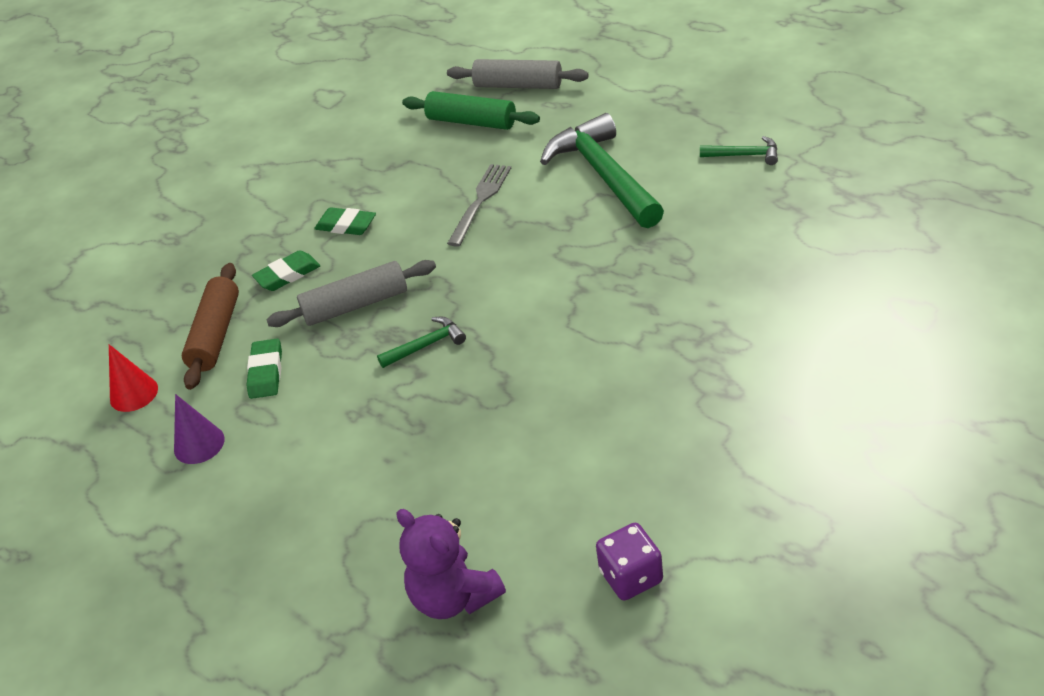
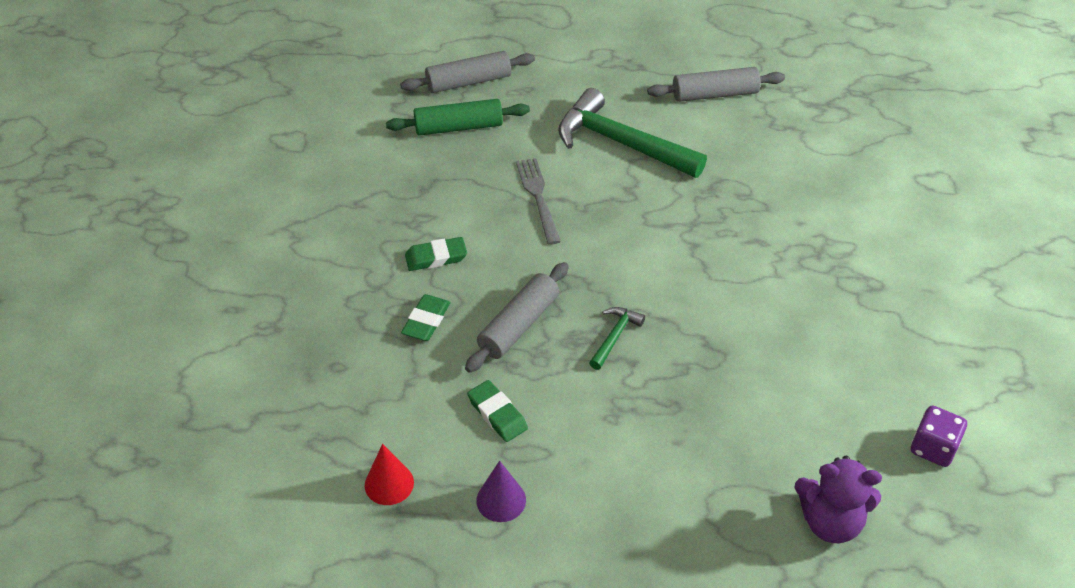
camera: 40 degrees left, 5 degrees up
(216, 335) = (413, 400): brown rolling pin -> none
(744, 155) = (715, 94): green hammer -> grey rolling pin

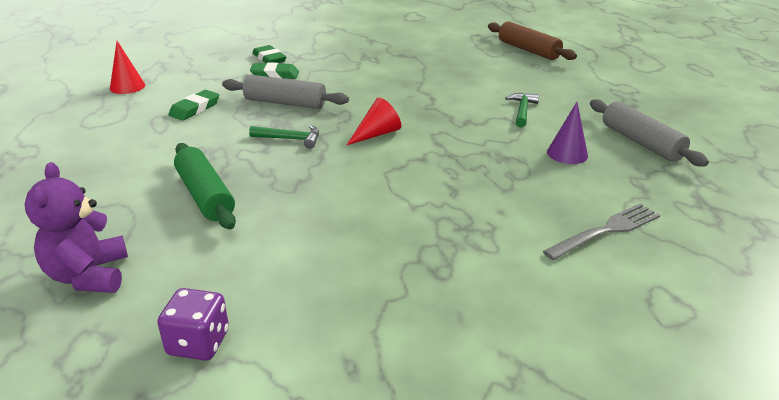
camera: 70 degrees right, 15 degrees down
(436, 257) = (337, 68): green eraser -> green eraser (269, 58)
(458, 127) = (476, 55): green rolling pin -> green rolling pin (205, 195)
(468, 82) = (528, 50): grey rolling pin -> brown rolling pin
(501, 500) = (114, 122): purple cone -> purple cone (567, 154)
(538, 197) = (426, 90): grey fork -> grey fork (605, 231)
(621, 143) = (522, 111): green hammer -> green hammer, size x0.45
(629, 265) = (377, 134): none -> red cone

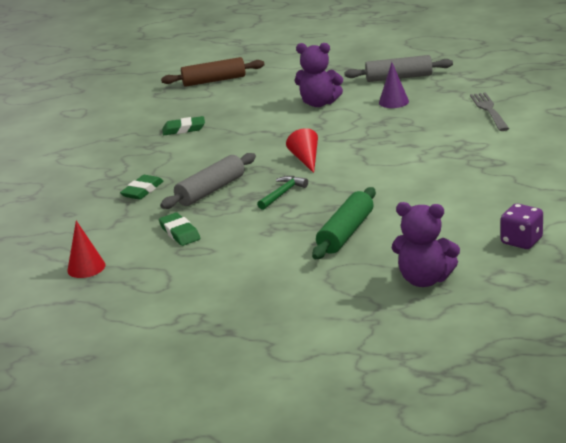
camera: 60 degrees left, 5 degrees down
(205, 195) = (346, 233): green rolling pin -> green rolling pin turned 60 degrees counterclockwise
(269, 58) = (98, 190): green eraser -> green eraser (184, 129)
(522, 111) = (319, 103): green hammer -> purple teddy bear

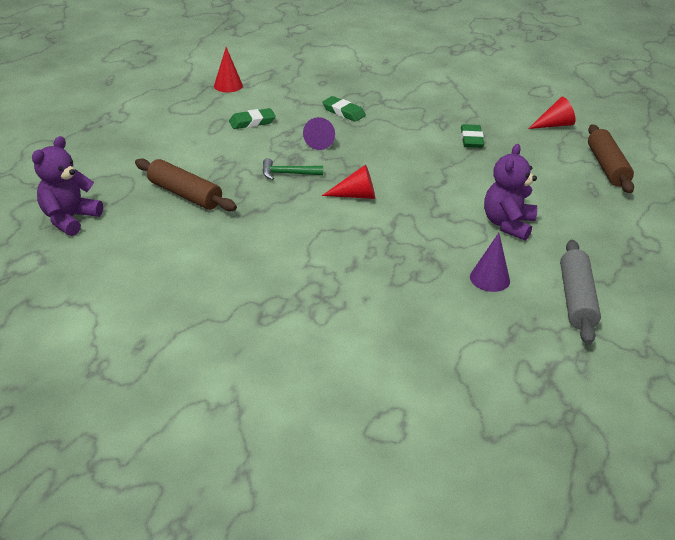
camera: 95 degrees right, 10 degrees up
(145, 102) = (554, 125): none -> red cone
(211, 190) = (321, 141): grey rolling pin -> purple cone
(282, 194) = (288, 174): green hammer -> green hammer turned 135 degrees clockwise
(346, 233) = (185, 194): green rolling pin -> brown rolling pin
(489, 110) = (424, 352): grey fork -> none
(521, 241) = (81, 287): purple dice -> none

